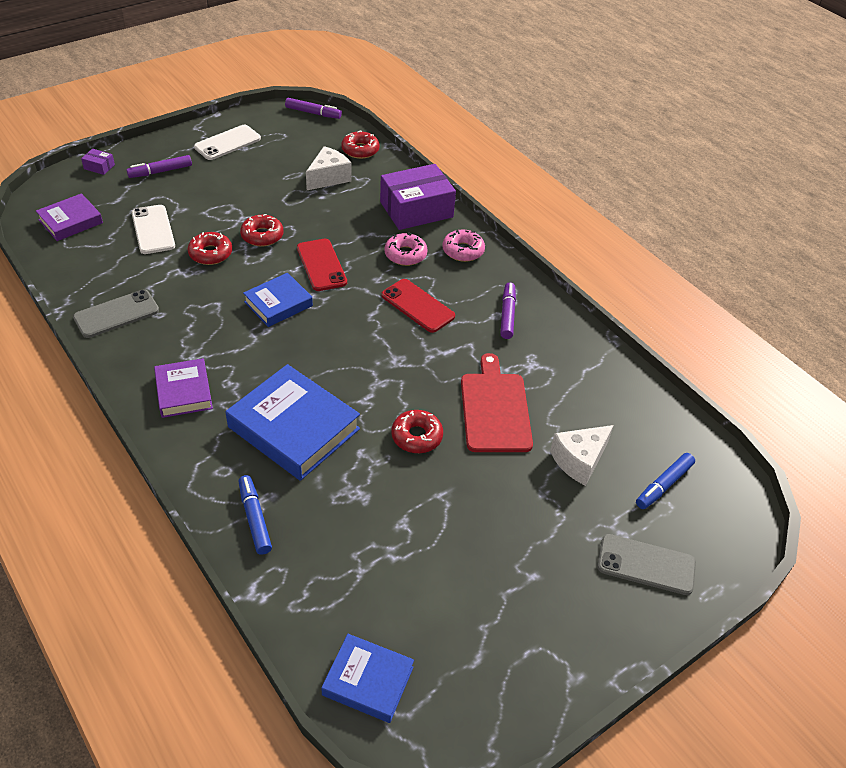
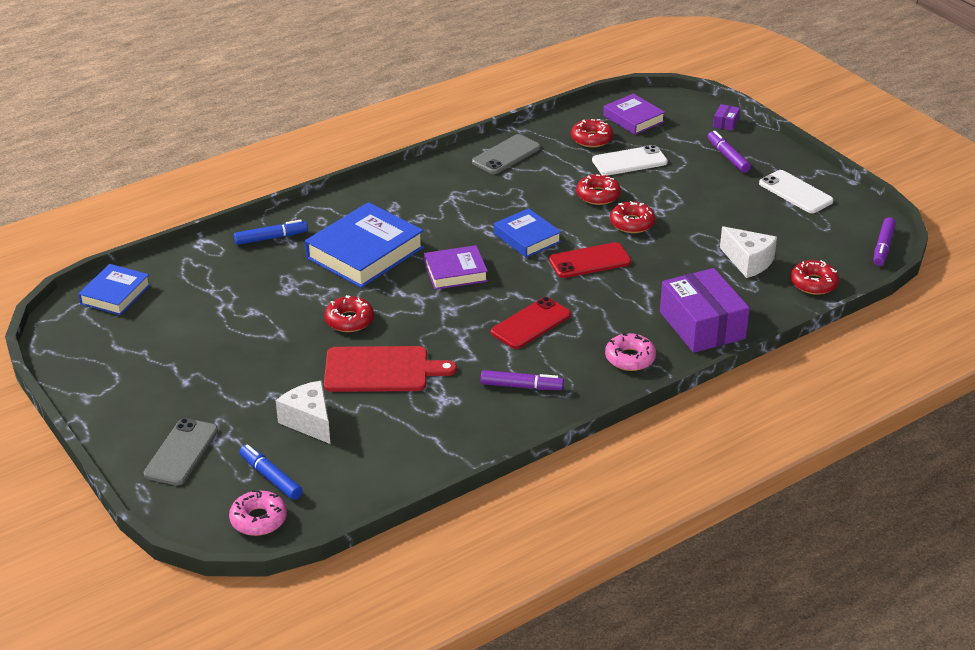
camera: 95 degrees right, 10 degrees down
(102, 251) = (591, 139): none -> red donut
(116, 314) = (506, 155): grey phone -> grey phone turned 75 degrees clockwise
(184, 392) = (410, 195): purple book -> purple book (455, 272)
(405, 254) = (616, 316): pink donut -> pink donut (258, 519)

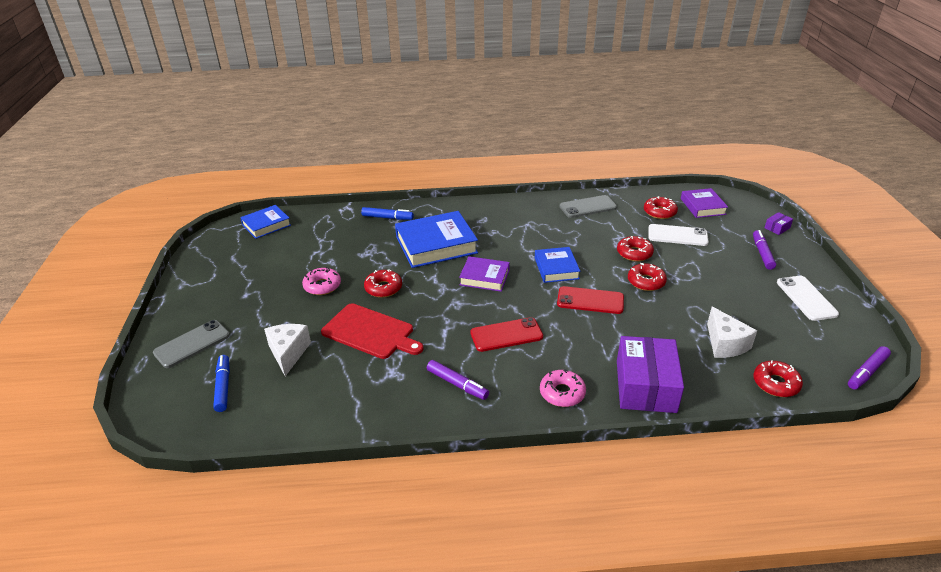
camera: 30 degrees right, 0 degrees up
(258, 519) = (183, 417): pink donut -> pink donut (322, 286)

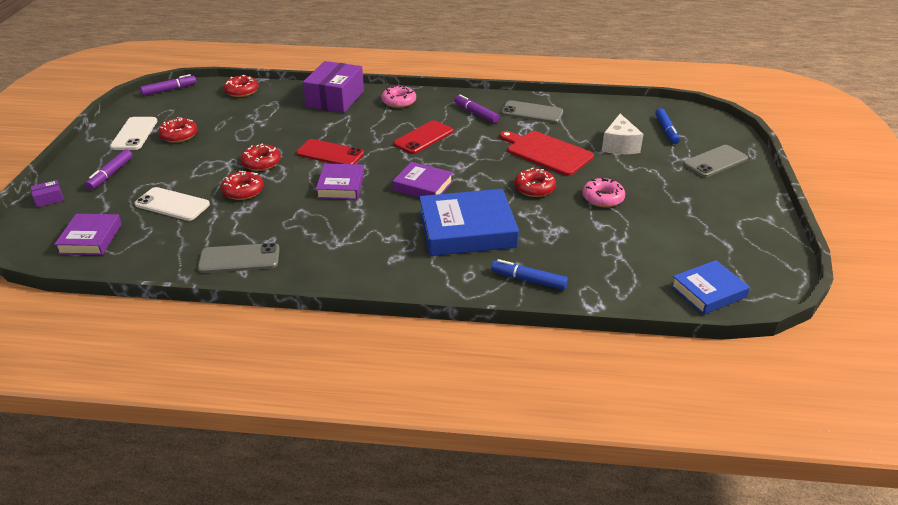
camera: 170 degrees left, 0 degrees up
(386, 397) = (532, 112): none -> grey phone
(506, 335) = (423, 137): red phone -> red phone turned 45 degrees counterclockwise
(556, 268) = (341, 186): blue book -> purple book
(659, 212) = (155, 238): red donut -> red donut (179, 135)
(725, 344) = (248, 113): white cheese -> none

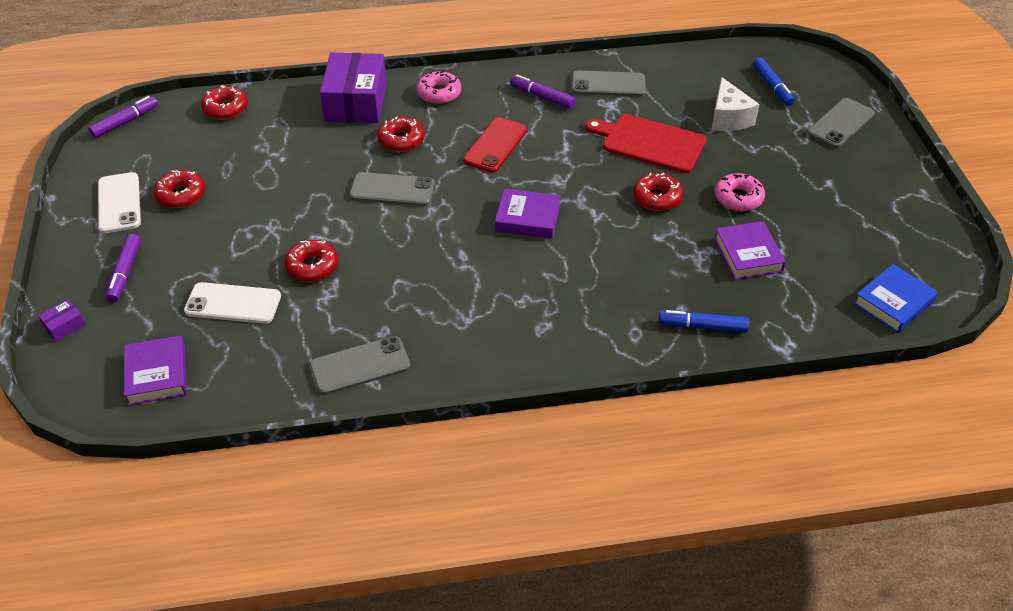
camera: 15 degrees left, 10 degrees up
(261, 163) = (312, 219): red donut -> red donut (401, 140)
(330, 154) = (392, 190): red phone -> grey phone
(341, 186) = (429, 236): purple book -> purple book (748, 255)
(467, 230) = (606, 271): blue book -> none

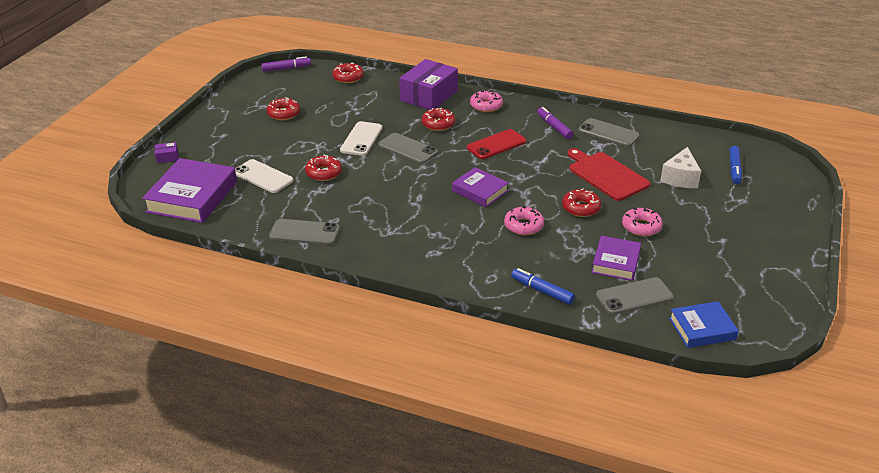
camera: 30 degrees right, 10 degrees down
(119, 203) = (247, 107): white phone -> white phone (361, 139)
(125, 272) = (220, 142): purple marker -> none
(157, 374) = (192, 197): purple book -> purple book, size x1.70
(615, 247) = (523, 226): none -> pink donut
(840, 123) = (769, 207): grey phone -> grey phone (634, 296)

